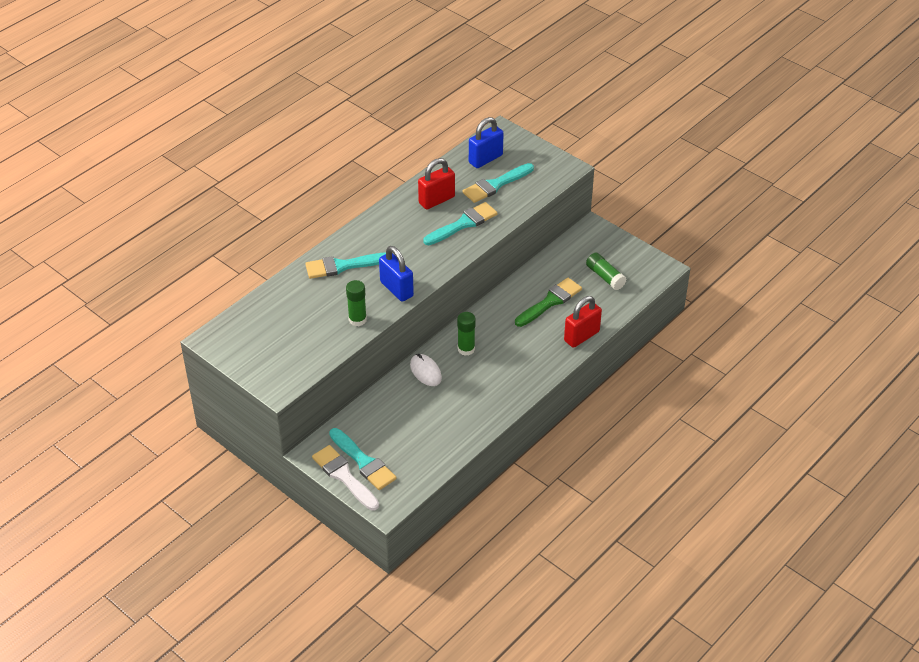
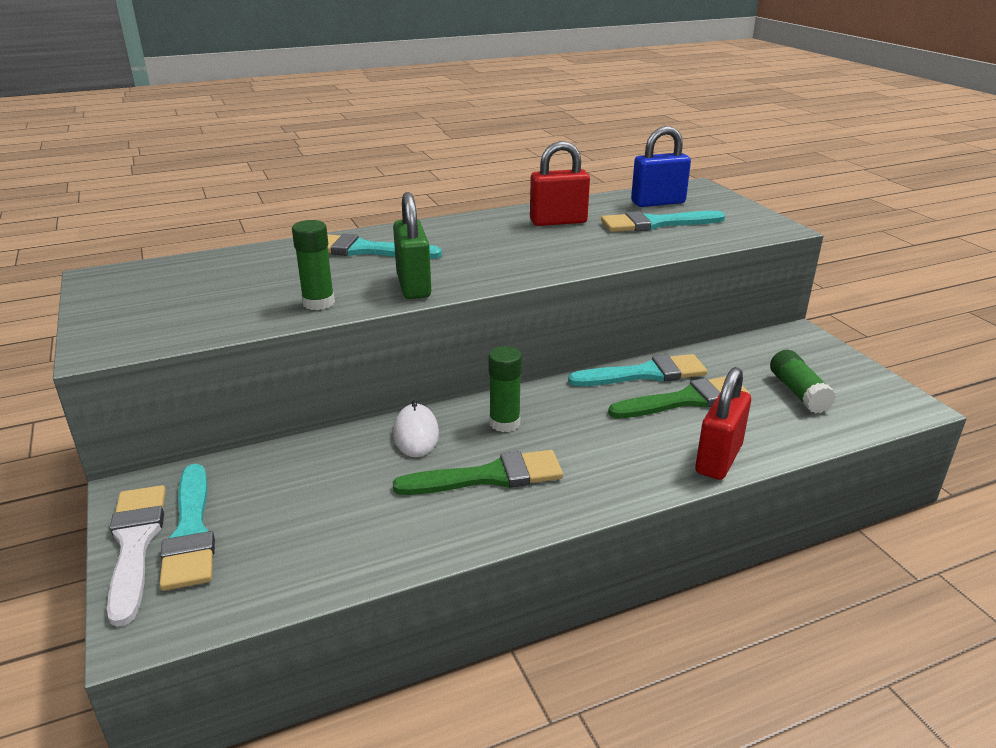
camera: 25 degrees right, 15 degrees down
(396, 289) = (413, 286): blue padlock -> green padlock
(463, 224) = (577, 247): turquoise brush -> turquoise brush (645, 374)
(479, 384) = (489, 476): none -> green brush
(581, 336) = (718, 459): red padlock -> red padlock turned 45 degrees counterclockwise

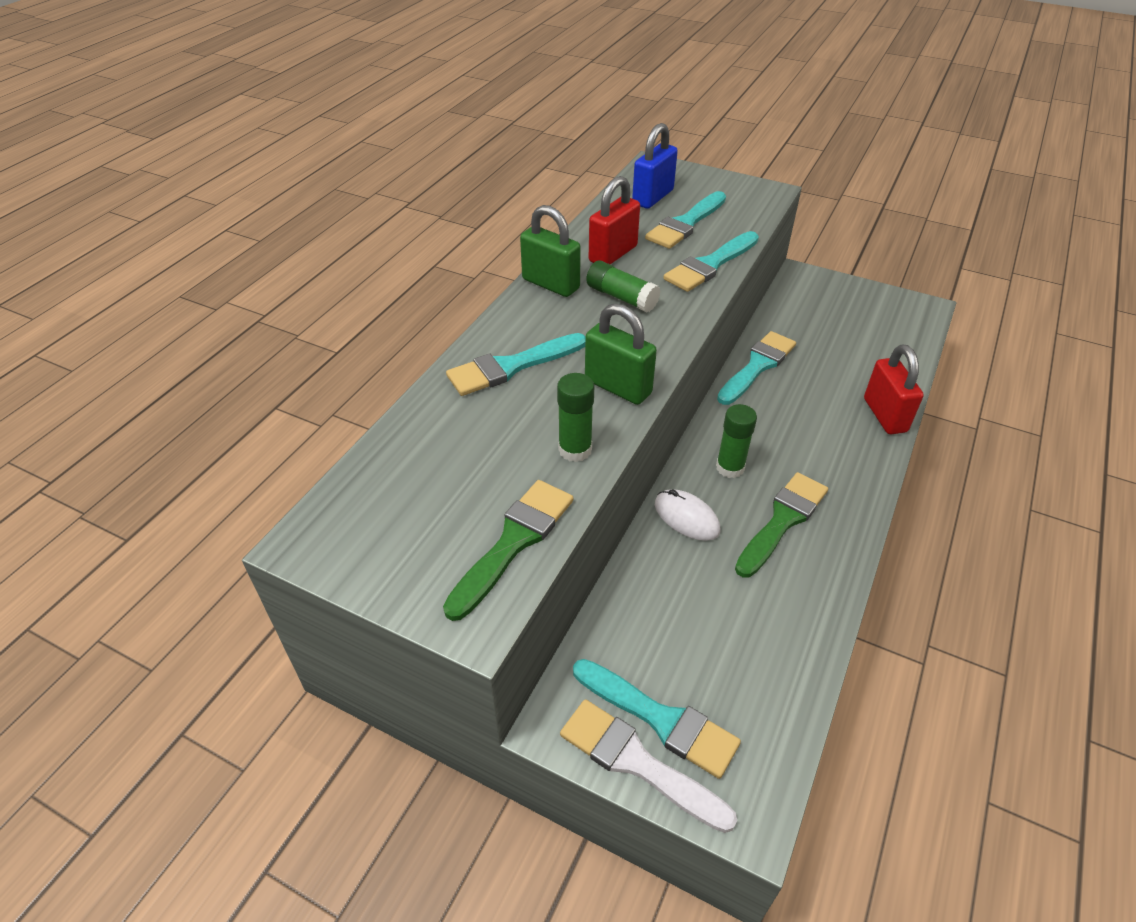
camera: 40 degrees left, 15 degrees up
(478, 222) = (550, 284): none -> green padlock
(628, 251) = (710, 265): none -> turquoise brush
(685, 400) = (809, 376): green brush -> green brush (513, 542)
(798, 392) = (860, 331): green glue stick -> green glue stick (621, 297)

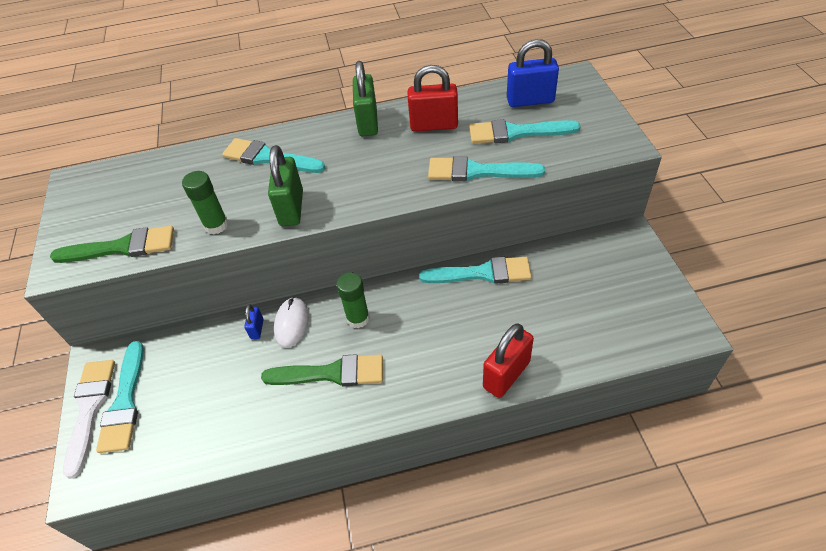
camera: 55 degrees right, 5 degrees up
(621, 297) = (388, 157): green glue stick -> none
(666, 548) = (257, 329): none -> blue padlock

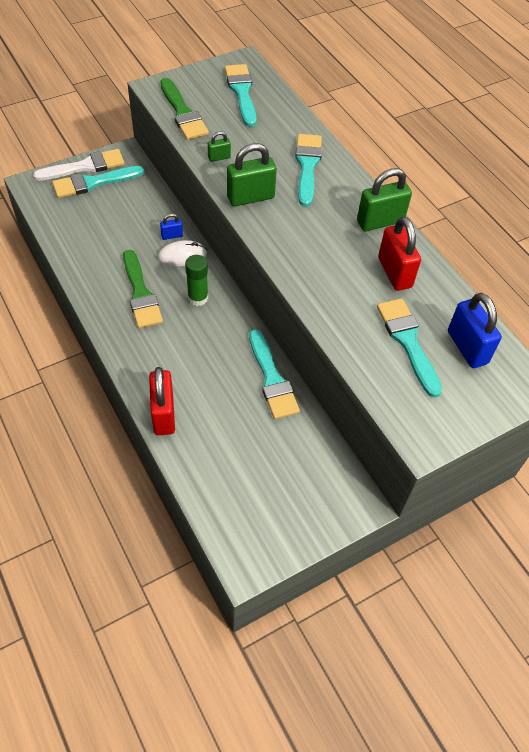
camera: 65 degrees right, 5 degrees up
(216, 225) = (219, 157): green glue stick -> green padlock
(477, 171) = (338, 318): turquoise brush -> turquoise brush (241, 92)
(506, 375) = (163, 414): red padlock -> red padlock turned 60 degrees clockwise

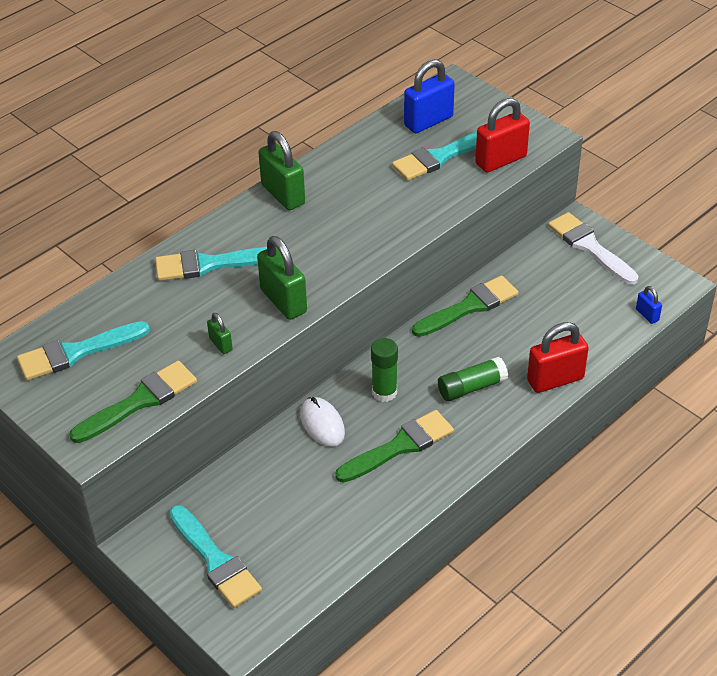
camera: 100 degrees left, 10 degrees down
(85, 166) = (183, 582): white brush -> white brush (589, 247)
(172, 236) = (291, 443): blue padlock -> blue padlock (647, 315)
(179, 354) = (471, 387): none -> green glue stick
(272, 379) = (469, 307): turquoise brush -> green brush
(394, 272) = (354, 175): red padlock -> red padlock (501, 160)

